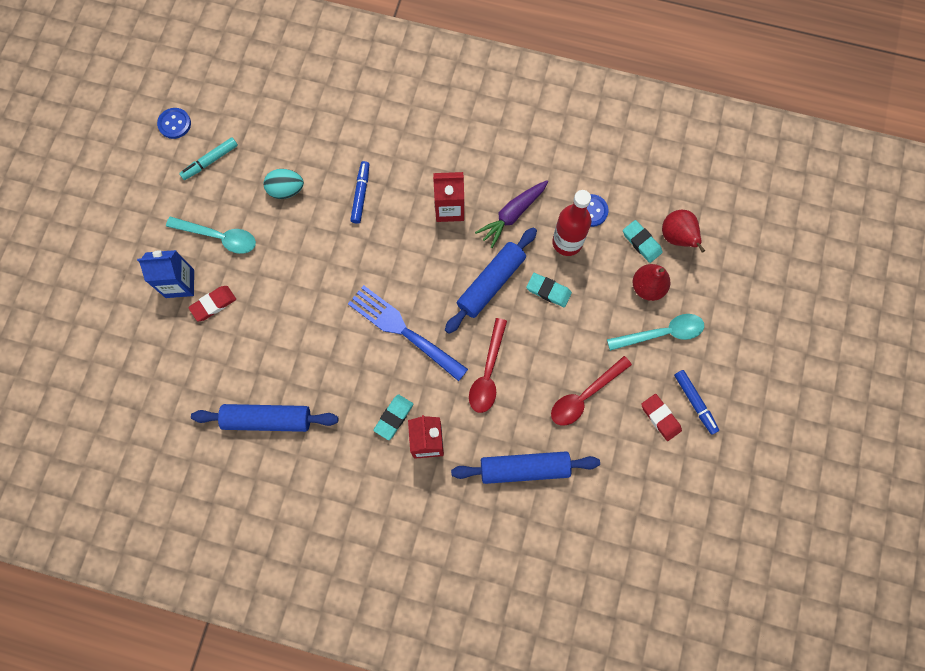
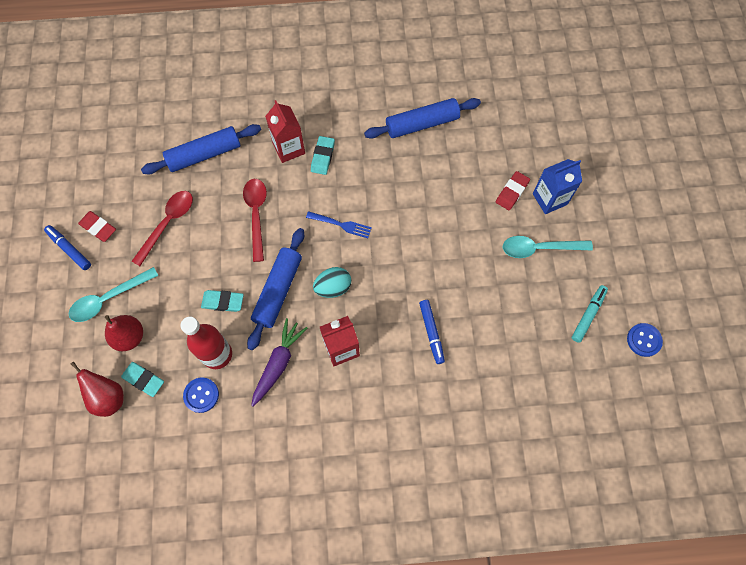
camera: 160 degrees right, 5 degrees down
(286, 190) = (503, 312): turquoise egg -> turquoise egg (333, 287)
(403, 330) = (341, 225): blue fork -> blue fork, size x0.53

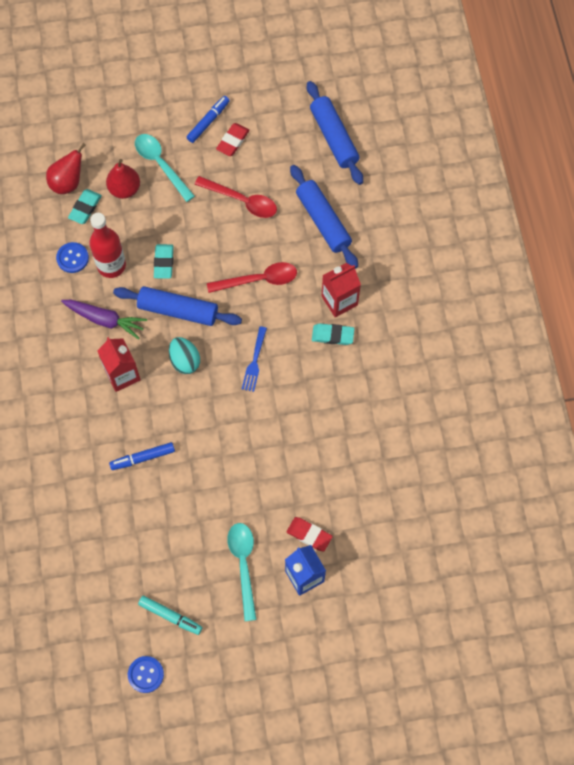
camera: 85 degrees right, 0 degrees up
(422, 124) = (386, 434): blue rolling pin -> blue rolling pin (334, 137)

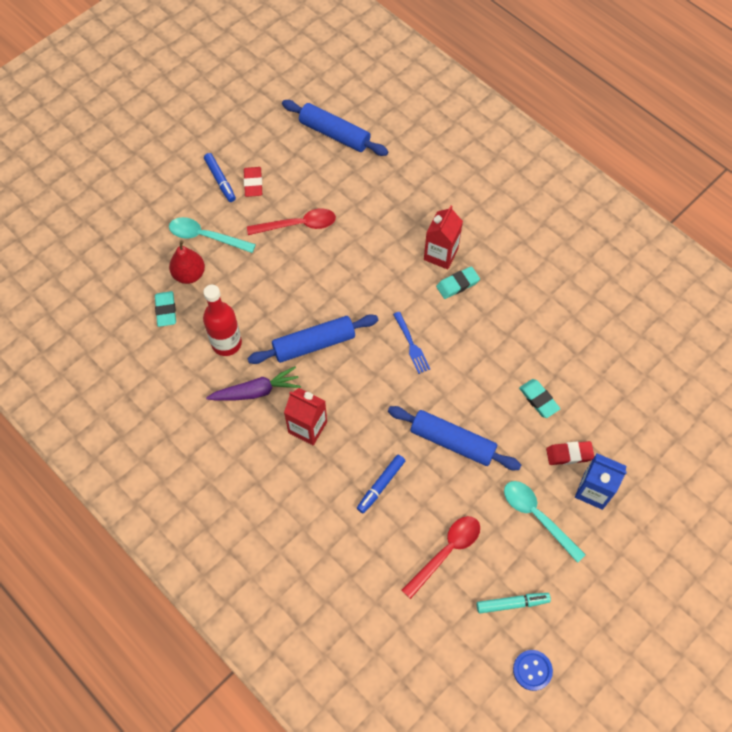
camera: 35 degrees left, 5 degrees down
(68, 183) = (134, 299): red pear -> none
(72, 258) = (187, 358): blue button -> none
(164, 262) = (271, 313): turquoise eraser -> turquoise eraser (538, 399)
(185, 361) = (352, 381): turquoise egg -> none
(208, 122) = (220, 180): blue marker -> blue marker turned 150 degrees clockwise
(259, 280) = (362, 278): red spoon -> red spoon (446, 552)
(323, 221) = (377, 201): blue rolling pin -> blue rolling pin (452, 442)

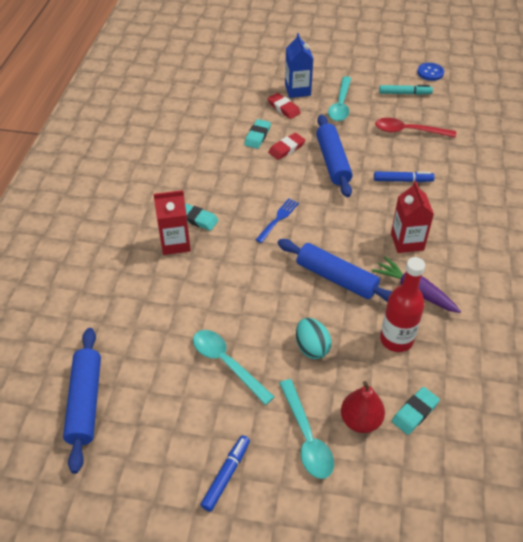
camera: 125 degrees left, 15 degrees down
(253, 183) = (206, 438): red eraser -> red eraser (286, 148)
(267, 284) = (312, 347): none -> turquoise egg
(298, 225) = (227, 363): red spoon -> turquoise spoon
(512, 603) = (404, 93): turquoise marker -> turquoise marker turned 135 degrees clockwise

